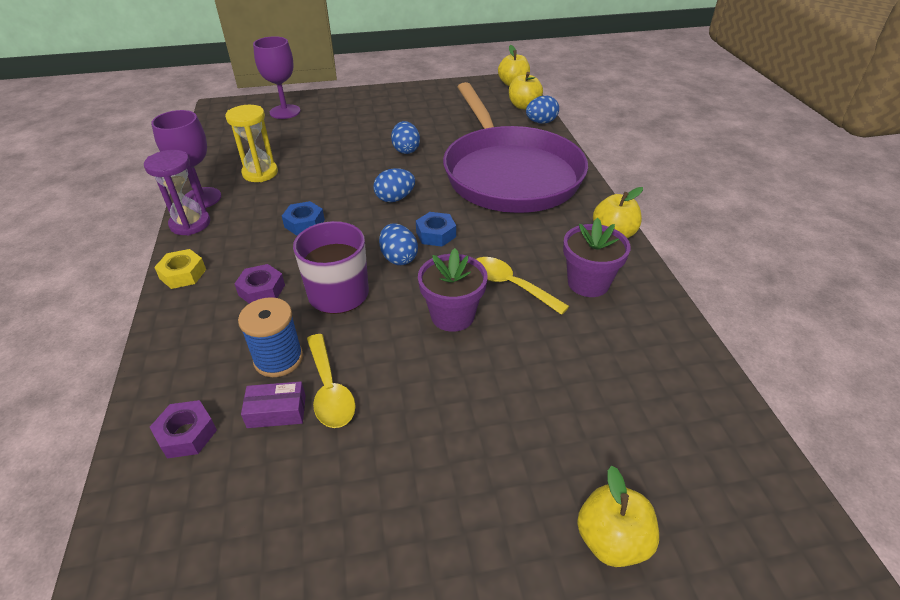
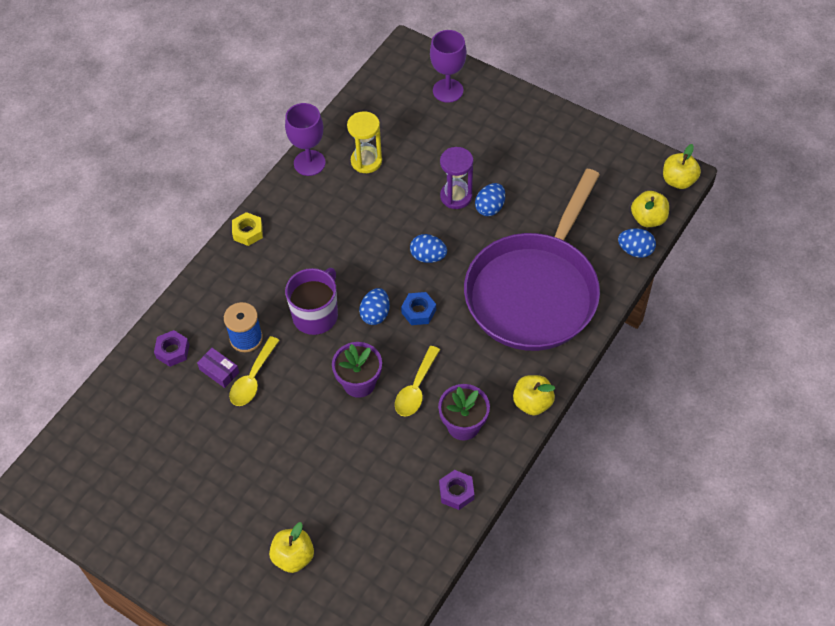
camera: 45 degrees right, 15 degrees up
(190, 224) = (284, 186): purple hourglass -> purple hourglass (456, 196)
(261, 290) = (278, 279): purple nut -> purple nut (456, 492)
(304, 223) = (349, 238): blue nut -> none
(510, 285) = (416, 389): yellow spoon -> yellow spoon turned 150 degrees counterclockwise

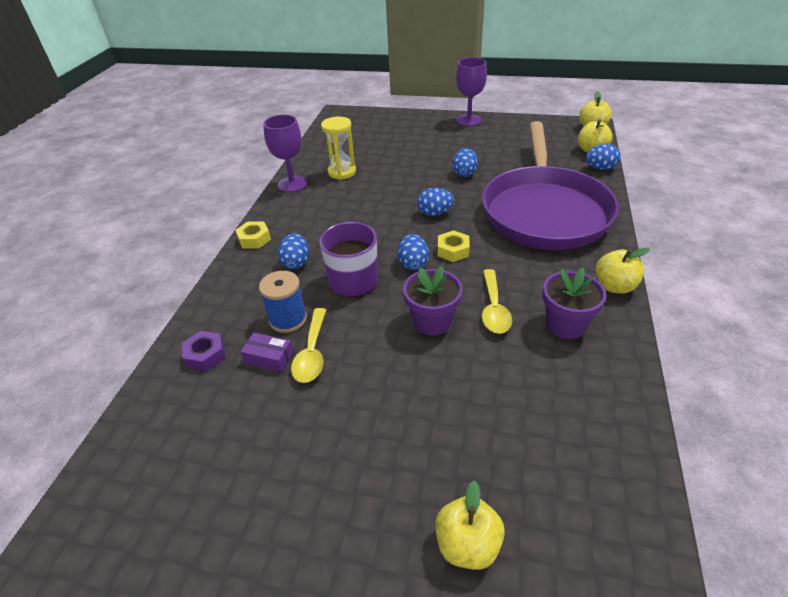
camera: 20 degrees left, 15 degrees down
(275, 276) = (296, 262): none -> blue egg
(418, 311) = (453, 250): blue nut -> yellow nut
(448, 90) = (383, 124): purple goblet -> purple goblet (469, 120)
(456, 196) = (431, 173): purple hourglass -> none
(456, 492) = (610, 389): purple nut -> none

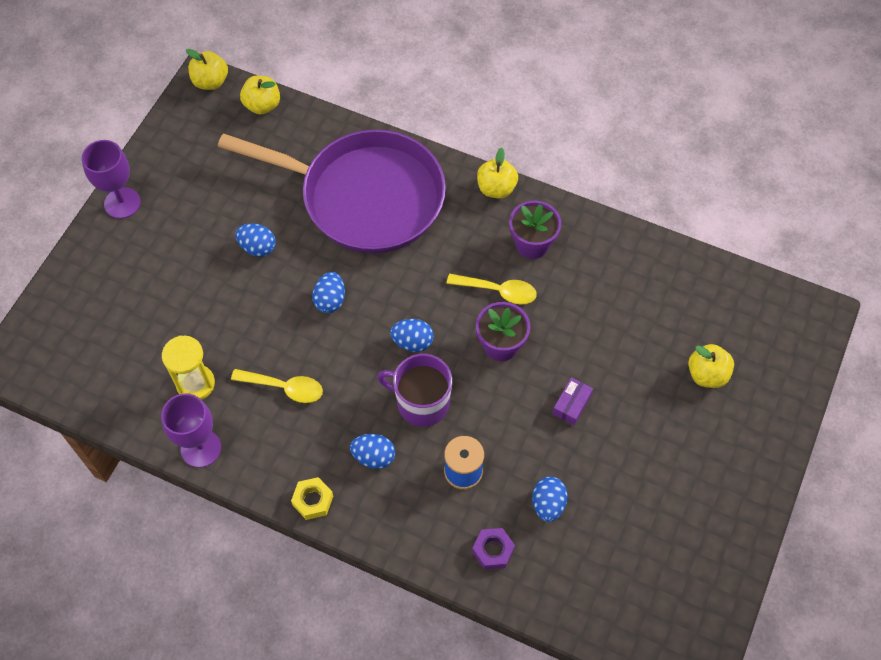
camera: 80 degrees left, 20 degrees up
(269, 357) = (510, 492): purple box -> purple box (571, 404)
(312, 353) = (514, 453): yellow spoon -> yellow spoon (284, 388)
(453, 250) = (403, 300): yellow nut -> none
(600, 168) = (304, 114): blue egg -> blue egg (548, 504)

